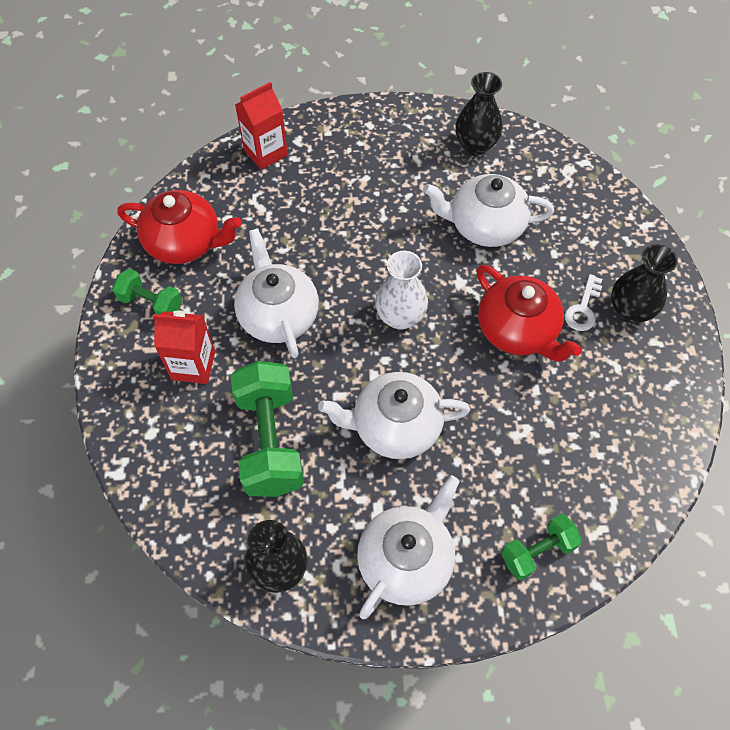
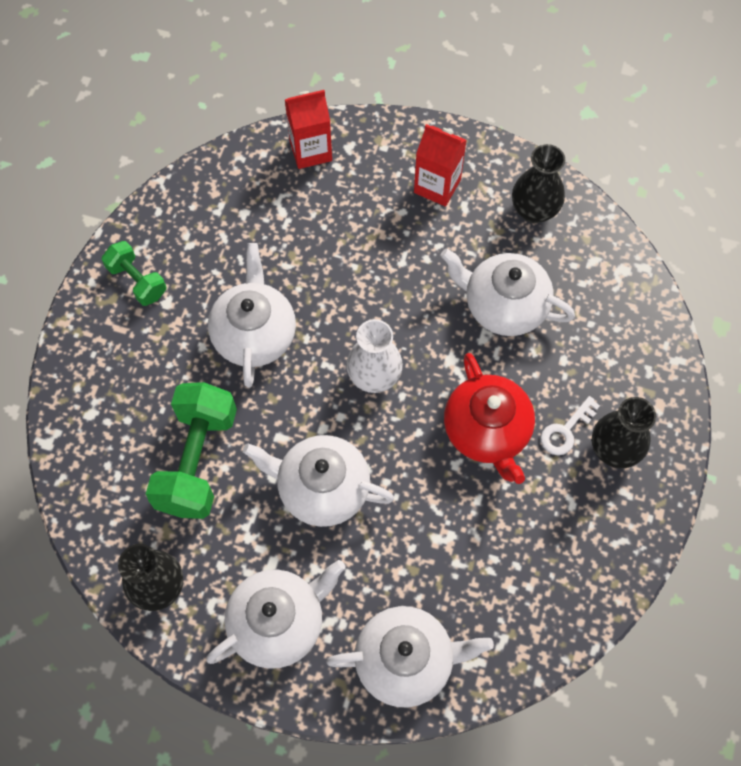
camera: 20 degrees right, 5 degrees up
(185, 242) = (193, 226): red teapot -> none
(193, 365) = (154, 359): red carton -> red carton (437, 186)
(537, 551) = (406, 660): green dumbbell -> white teapot

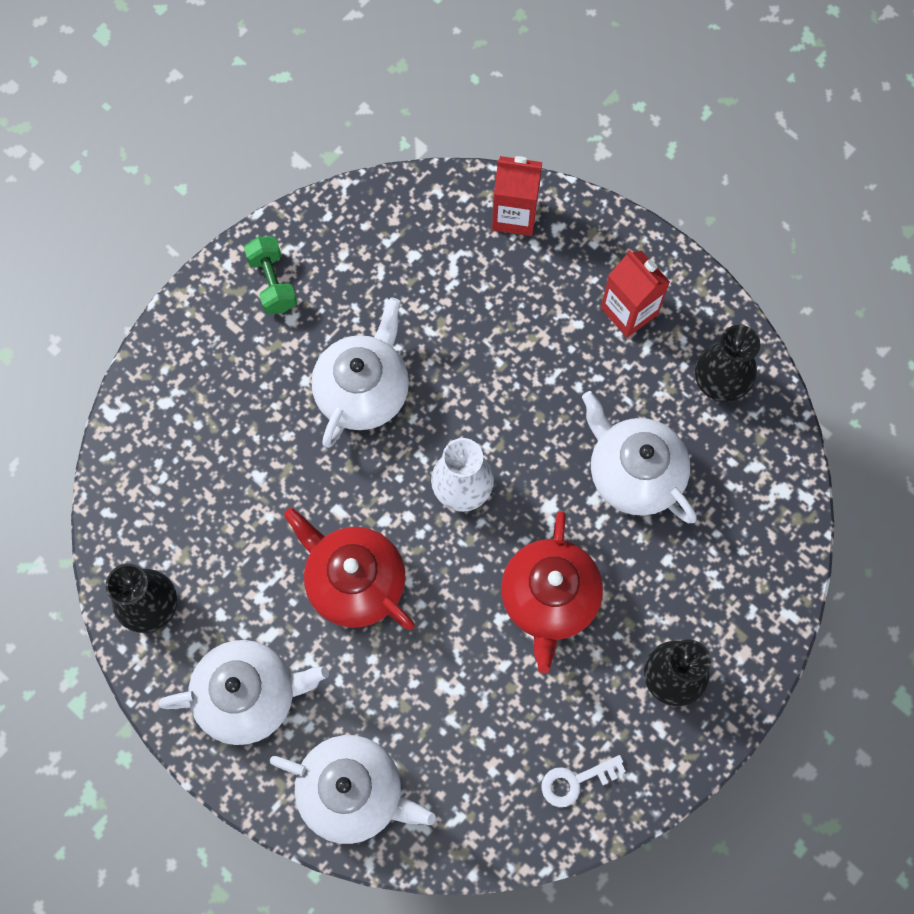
camera: 25 degrees right, 5 degrees up
(197, 460) = (246, 497): green dumbbell -> none
(321, 488) = (354, 581): white teapot -> red teapot
(566, 430) = (631, 635): white key -> white key (575, 781)

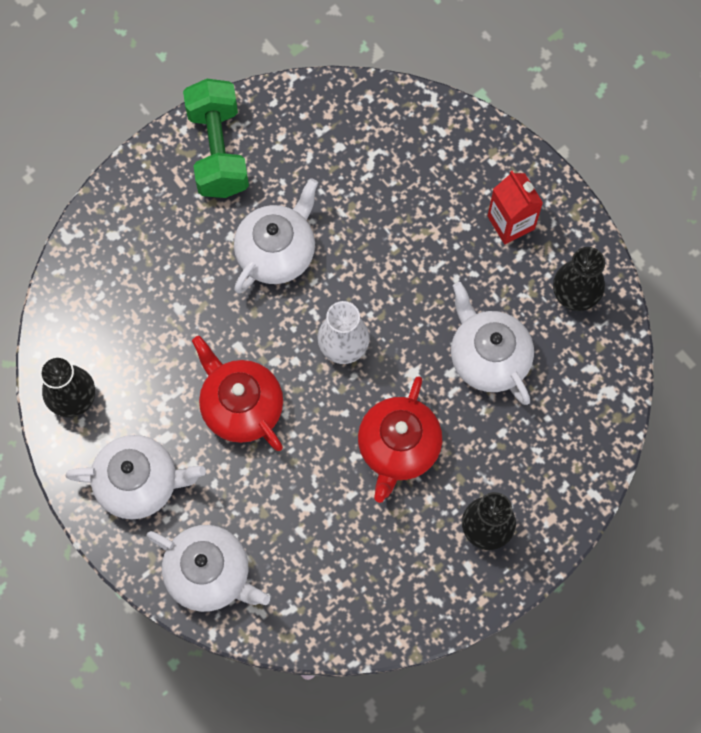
camera: 10 degrees right, 0 degrees up
(272, 283) = (218, 151): green dumbbell -> green dumbbell, size x1.78
(514, 215) = (430, 127): red carton -> none
(575, 781) = (391, 597): white key -> none

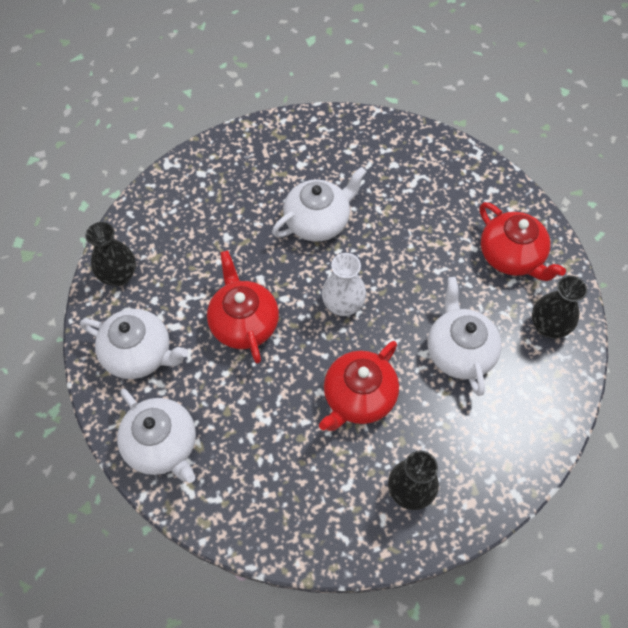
camera: 20 degrees right, 10 degrees down
(218, 151) = (302, 141): green dumbbell -> none
(511, 222) = (511, 256): red carton -> red teapot

